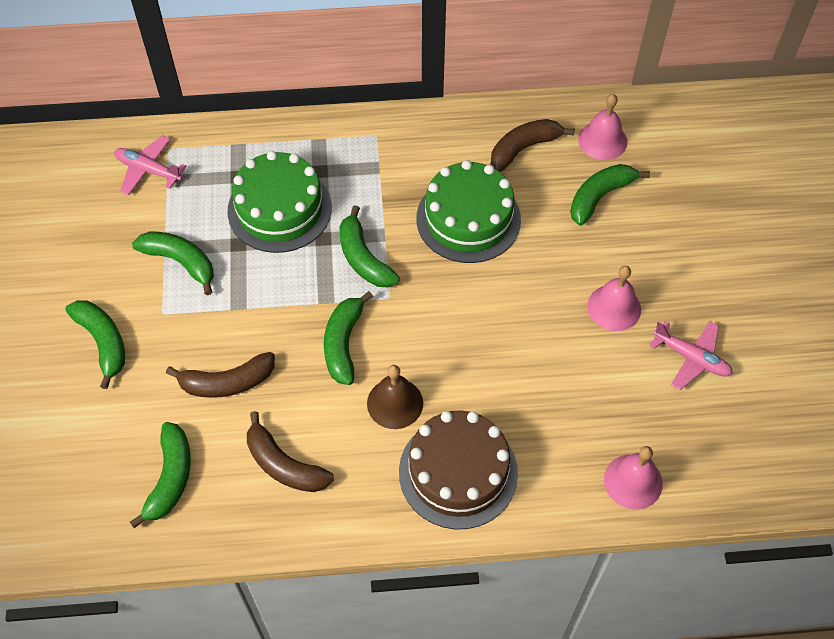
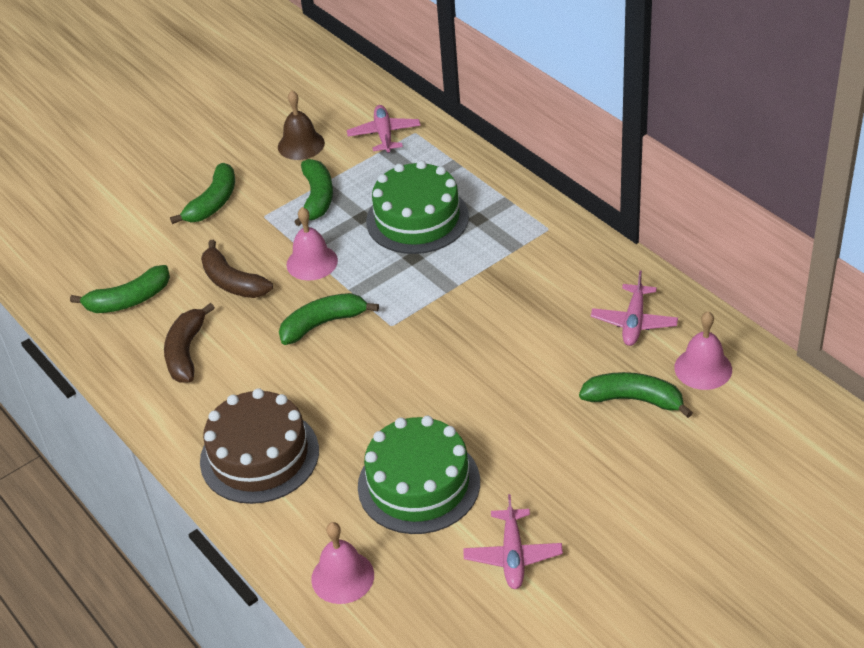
camera: 60 degrees right, 15 degrees down
(363, 258) = (416, 290): green banana -> none
(395, 403) = (293, 383): brown bell -> brown bell (301, 145)
(468, 219) = (519, 328): green cake -> green cake (419, 484)
(523, 148) = (634, 322): brown banana -> pink plane
(614, 307) = (517, 472): pink bell -> pink bell (312, 262)

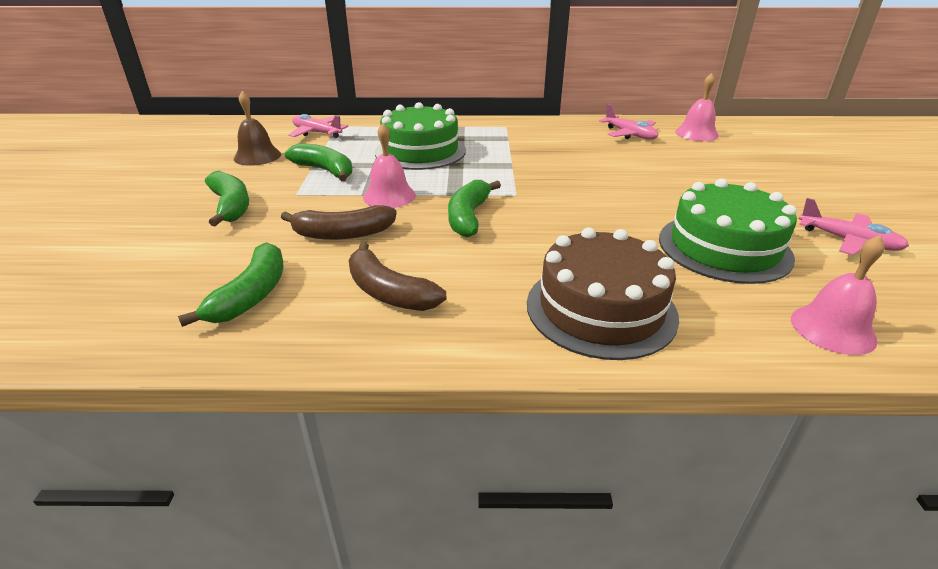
camera: 55 degrees left, 10 degrees down
(634, 399) = (705, 155): green banana -> none

